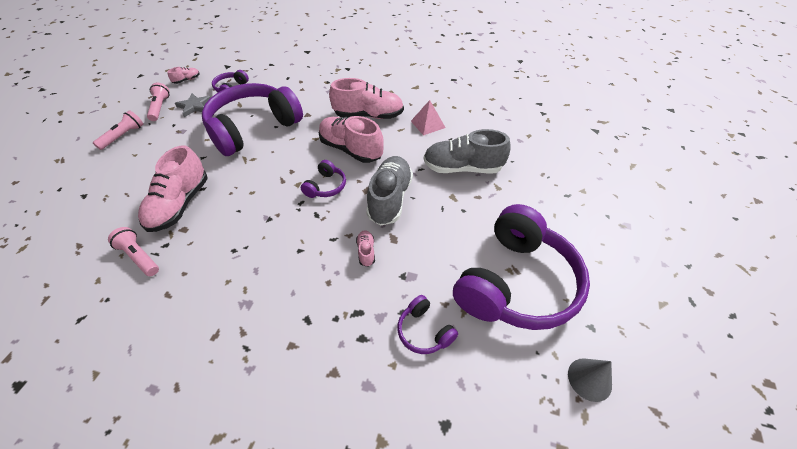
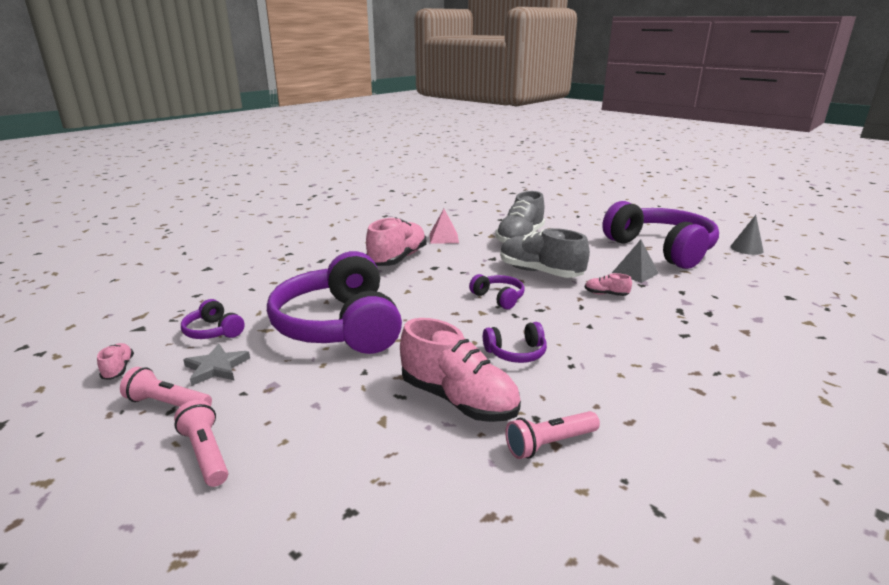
camera: 65 degrees left, 25 degrees down
(351, 149) = (447, 276): pink shoe -> none
(424, 331) = (703, 288): purple headphones -> purple headphones (516, 353)
(430, 267) = (635, 273): none -> grey pyramid

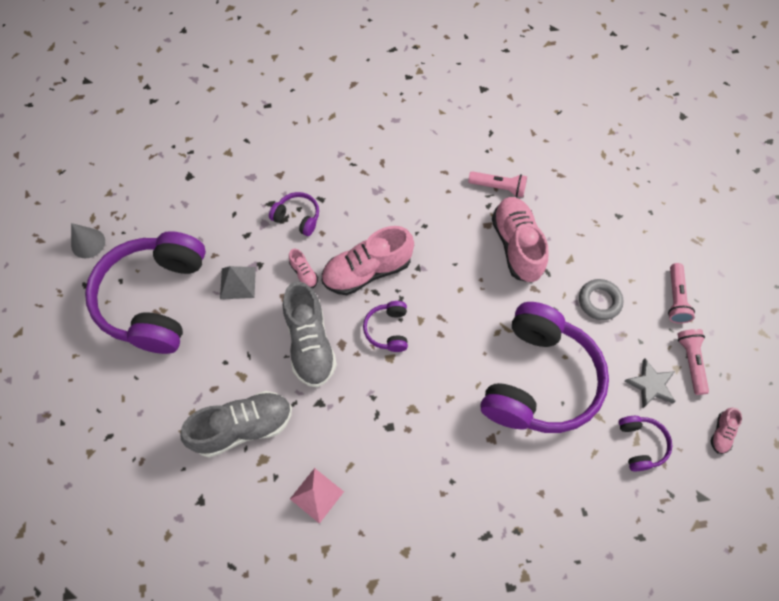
camera: 140 degrees left, 40 degrees up
(168, 404) = (690, 362): pink flashlight -> pink flashlight turned 150 degrees counterclockwise
(315, 401) = (599, 301): none -> grey ring
(398, 259) = (407, 476): pink shoe -> pink shoe (367, 271)
(516, 353) = (444, 259): purple headphones -> purple headphones (297, 217)

